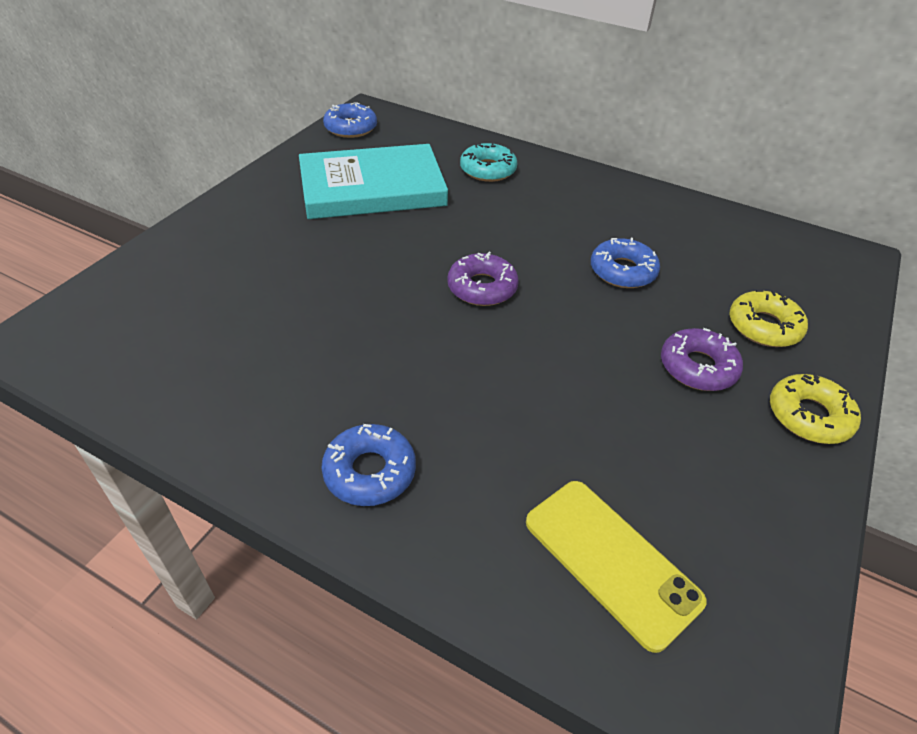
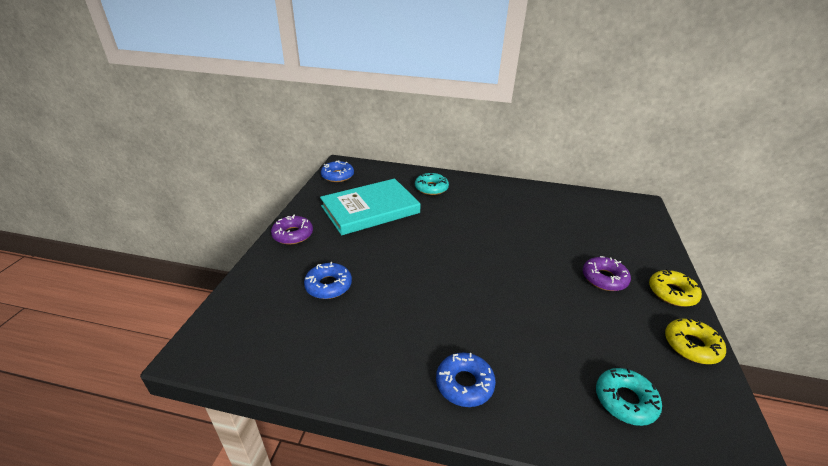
camera: 15 degrees left, 10 degrees down
(482, 287) = (466, 257): purple donut -> purple donut (293, 234)
(611, 560) = (625, 400): yellow phone -> turquoise donut
(622, 271) = (536, 233): blue donut -> blue donut (328, 285)
(764, 326) = (623, 249): yellow donut -> yellow donut (691, 346)

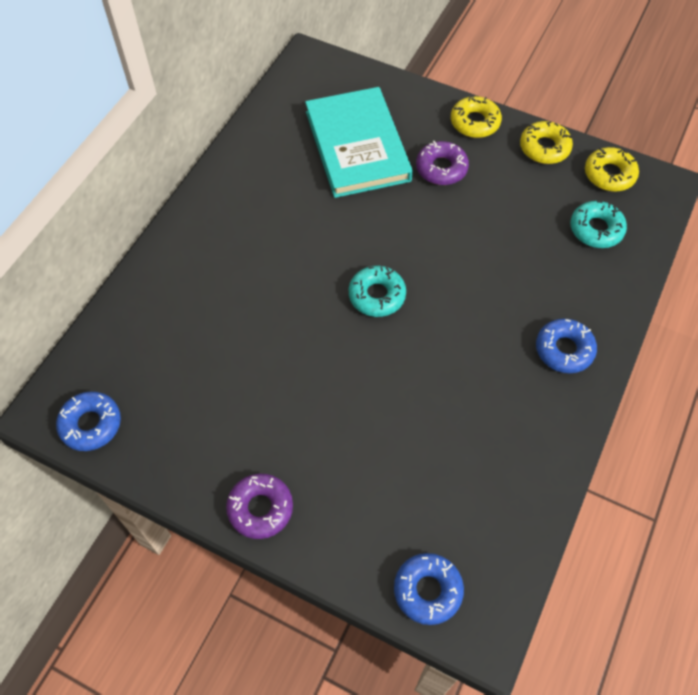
camera: 75 degrees left, 25 degrees up
(328, 285) = (392, 465): blue donut -> blue donut (427, 590)
(370, 209) = (223, 387): turquoise book -> turquoise book (357, 146)
(431, 188) = (187, 287): turquoise donut -> turquoise donut (377, 295)
(710, 408) = (609, 174): none -> yellow donut

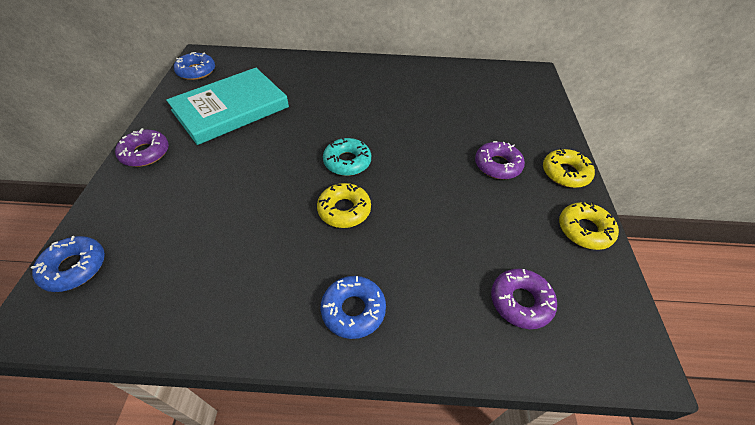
camera: 65 degrees right, 10 degrees down
(357, 146) = (479, 115): turquoise book -> turquoise book (231, 109)
(596, 229) = (520, 302): turquoise donut -> purple donut
(609, 174) = (602, 296): yellow donut -> yellow donut (344, 210)

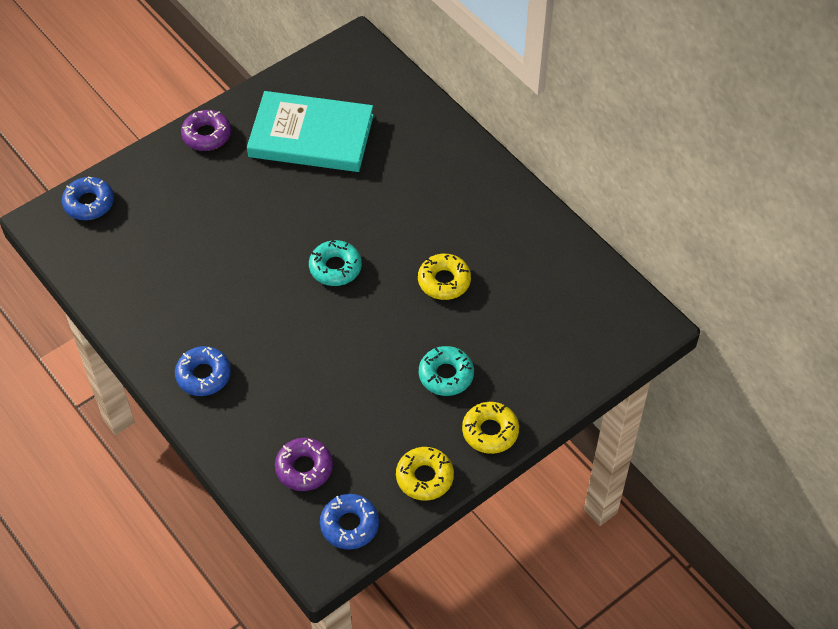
camera: 50 degrees right, 5 degrees up
(196, 71) = (331, 64): blue donut -> blue donut (349, 525)
(344, 210) = (282, 305): yellow donut -> yellow donut (444, 281)
(497, 165) = (446, 375): purple donut -> turquoise donut

